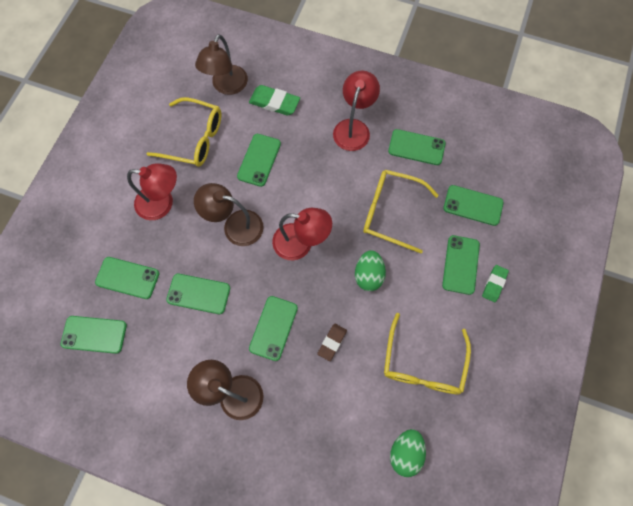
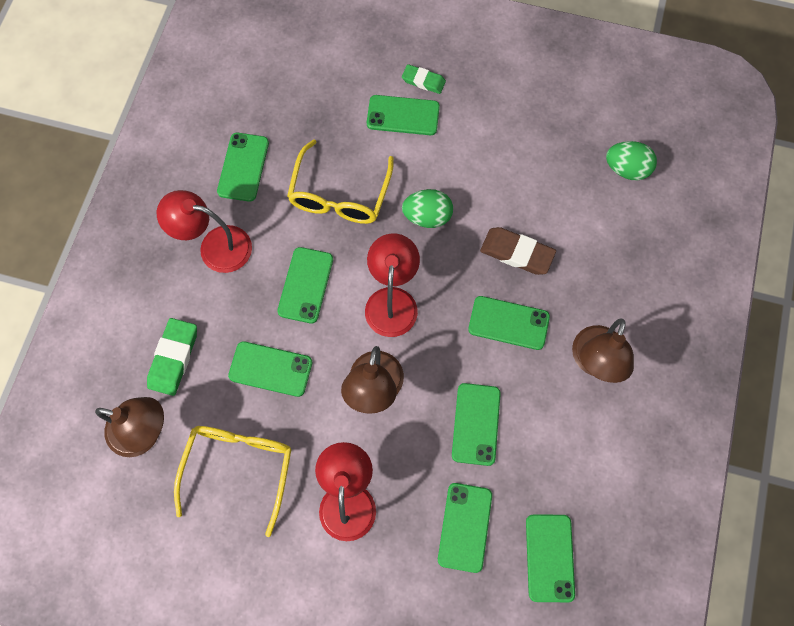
camera: 95 degrees left, 0 degrees up
(332, 342) = (517, 253): brown eraser -> brown eraser, size x1.56
(423, 364) = (527, 154): yellow glasses -> none
(473, 205) = (324, 102): green phone -> green phone (305, 285)

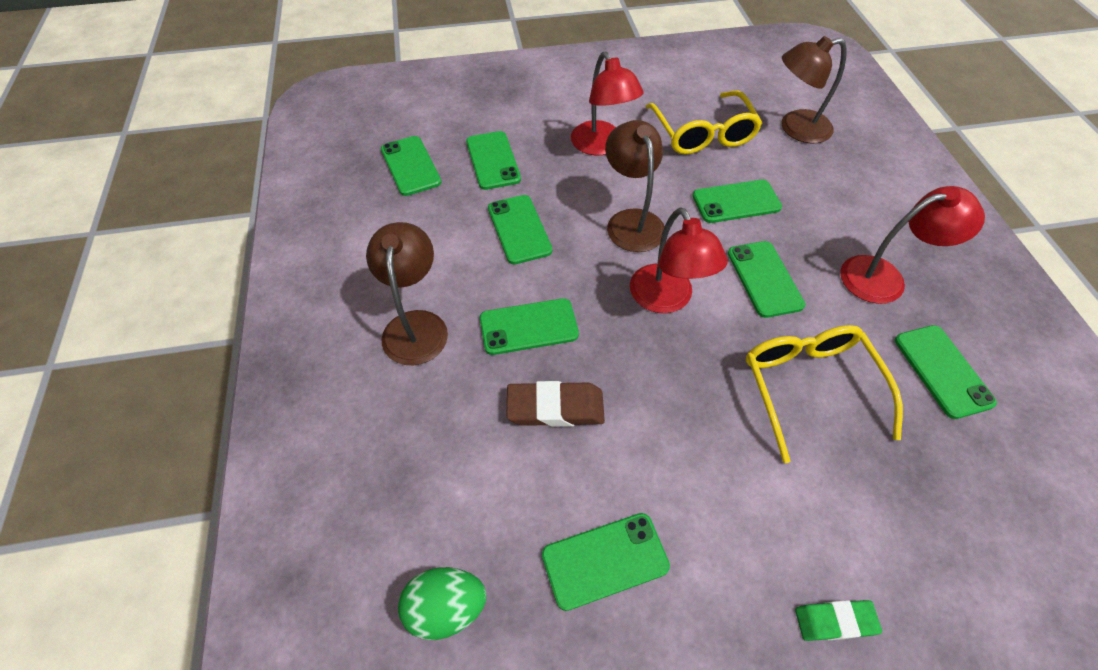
camera: 155 degrees right, 15 degrees down
(173, 358) = (825, 179): green eraser -> none
(403, 115) = (819, 540): green phone -> green phone (605, 560)
(427, 216) = (689, 406): green egg -> none

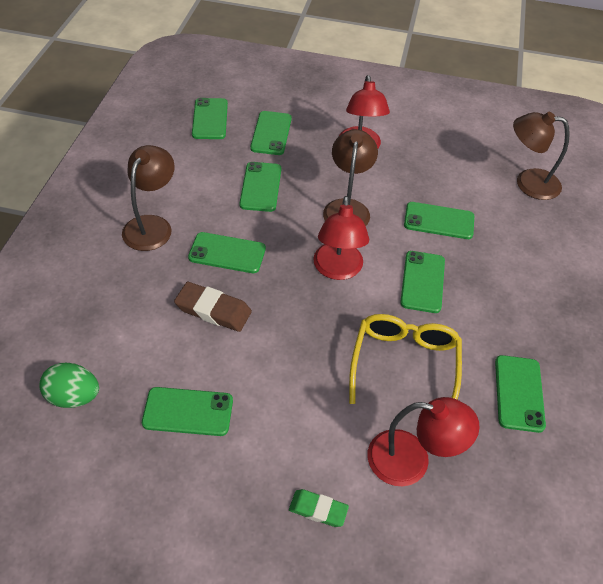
camera: 20 degrees right, 5 degrees down
(702, 134) = (447, 163): yellow glasses -> none
(884, 277) = (521, 314): red lamp -> red lamp (411, 460)

